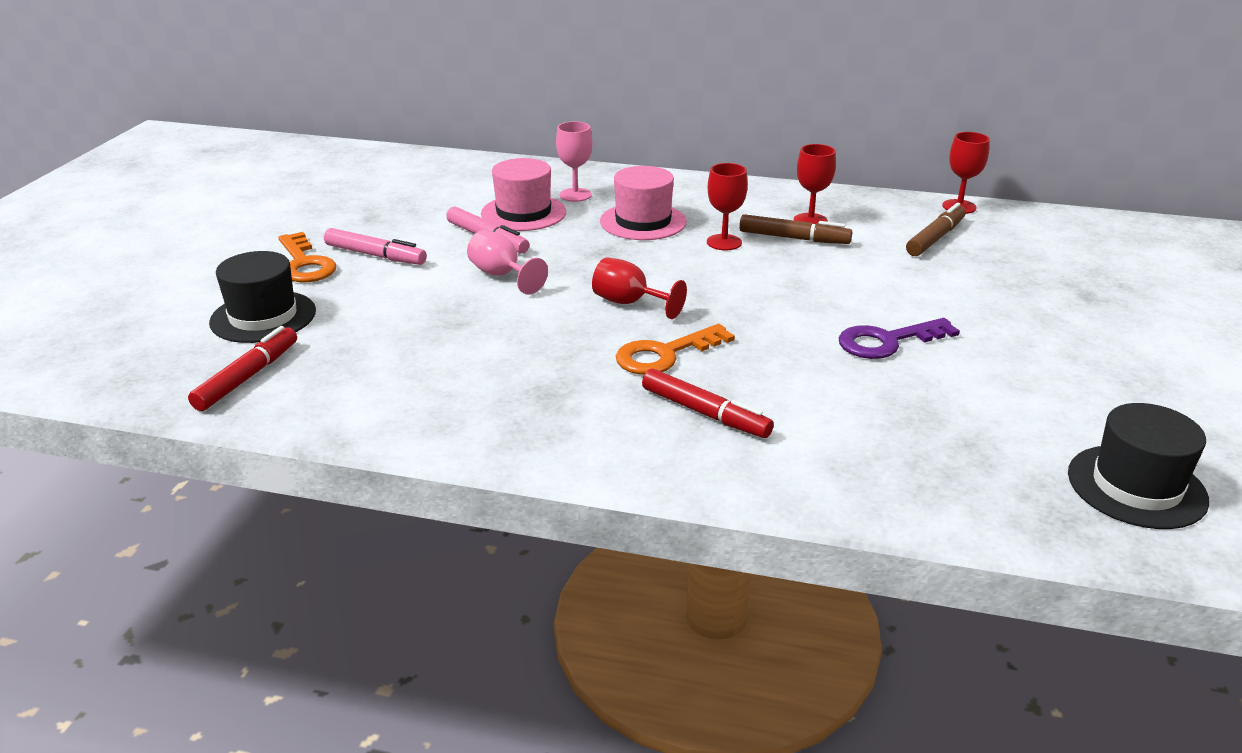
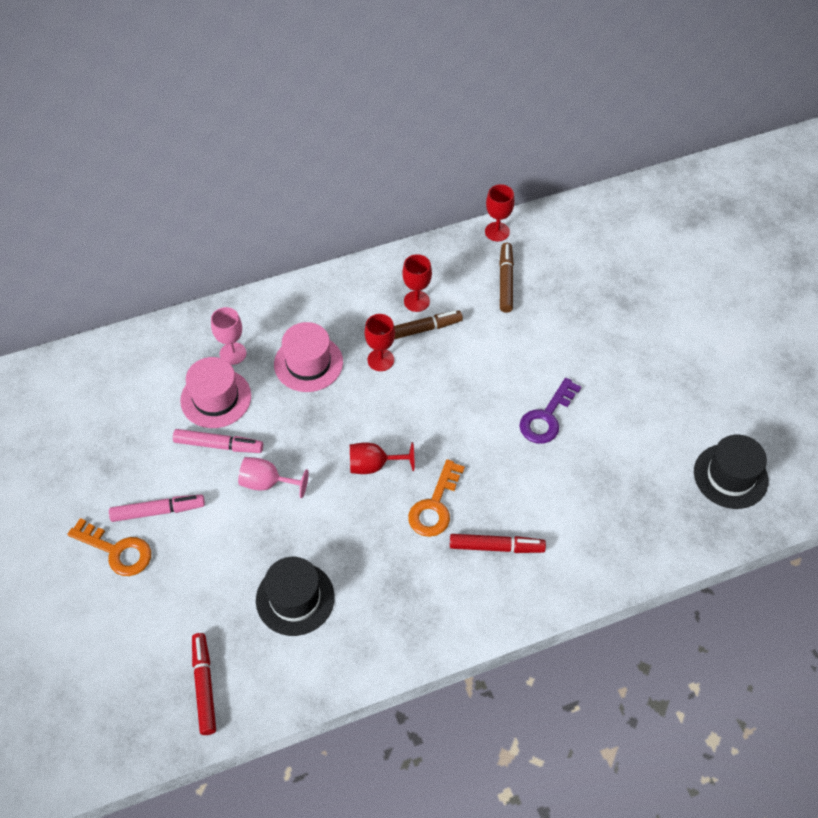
camera: 35 degrees left, 25 degrees up
(263, 317) = (150, 624): black hat -> black hat (295, 598)

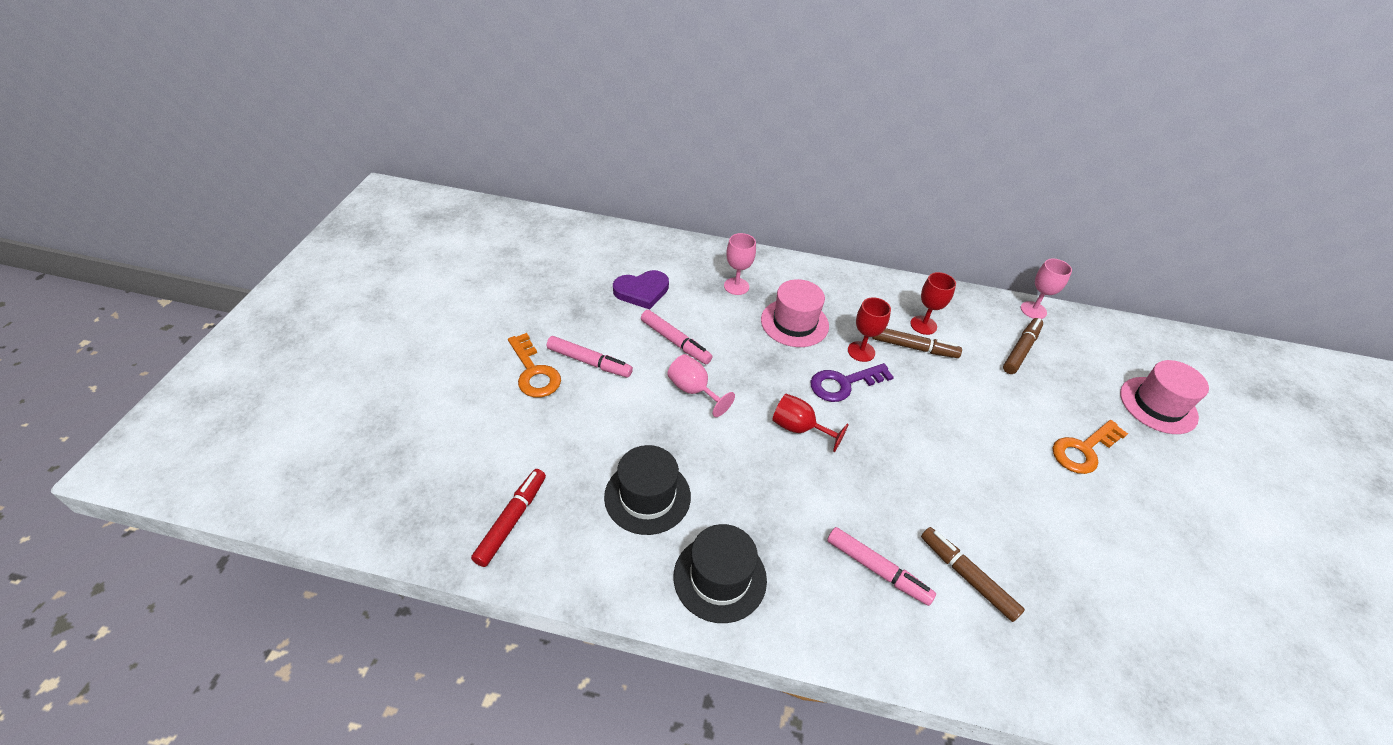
camera: 30 degrees right, 10 degrees down
(150, 410) = (642, 291): none -> purple heart
(216, 398) = (699, 309): pink hat -> pink hat (1158, 405)
(435, 505) = (836, 494): orange key -> orange key (1083, 450)
(496, 547) = (877, 570): red marker -> pink marker
(497, 231) = (1033, 310): red goblet -> pink goblet
(546, 417) = (1002, 480): purple key -> purple key (844, 383)
(559, 512) = (967, 577): none -> brown marker
(730, 476) = (1206, 661): black hat -> black hat (720, 577)

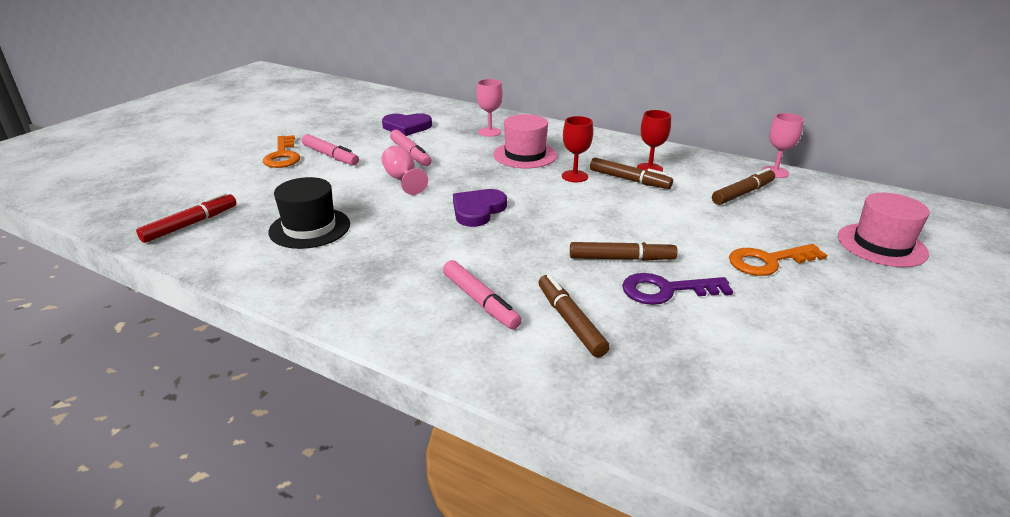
camera: 20 degrees right, 15 degrees down
(720, 577) = (328, 281): black hat -> none
(799, 428) = (478, 210): red goblet -> purple heart
(844, 383) = (542, 191): purple key -> purple key (666, 290)
(965, 475) = (621, 258): none -> brown marker

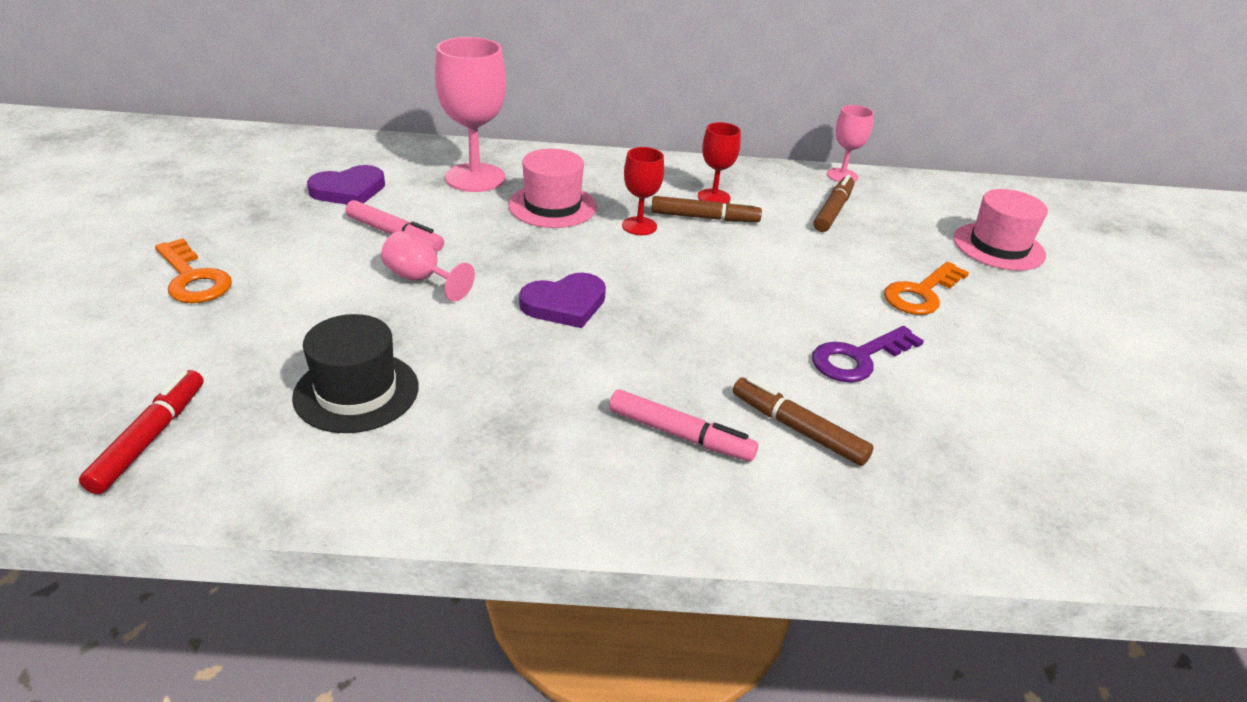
camera: 30 degrees left, 5 degrees up
(330, 156) = (274, 262): pink marker -> none
(478, 210) = (565, 304): purple heart -> purple heart turned 120 degrees counterclockwise
(489, 132) = (475, 178): pink goblet -> pink goblet, size x1.80
(621, 258) = (782, 330): brown marker -> none

